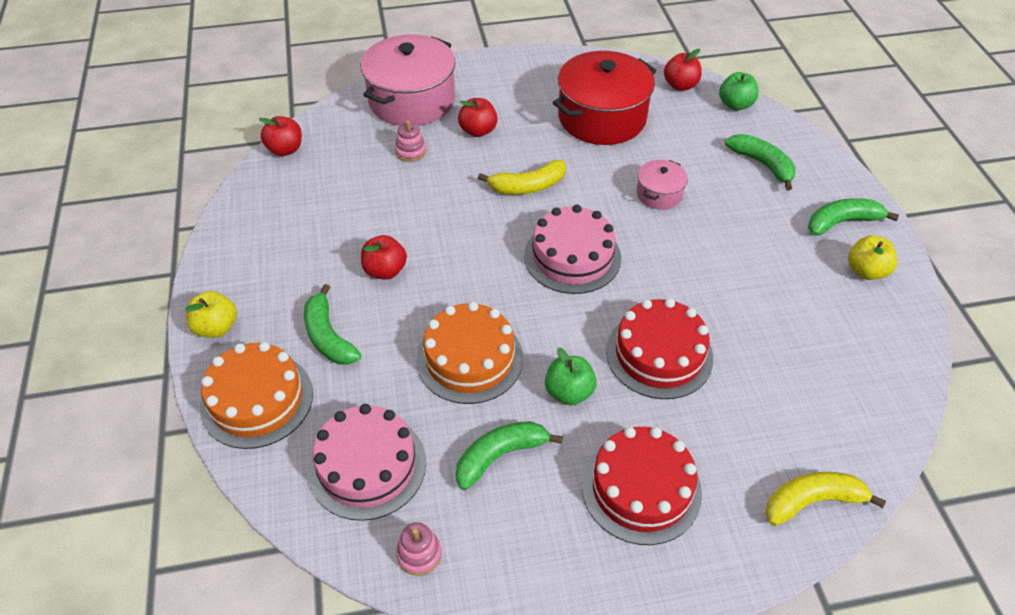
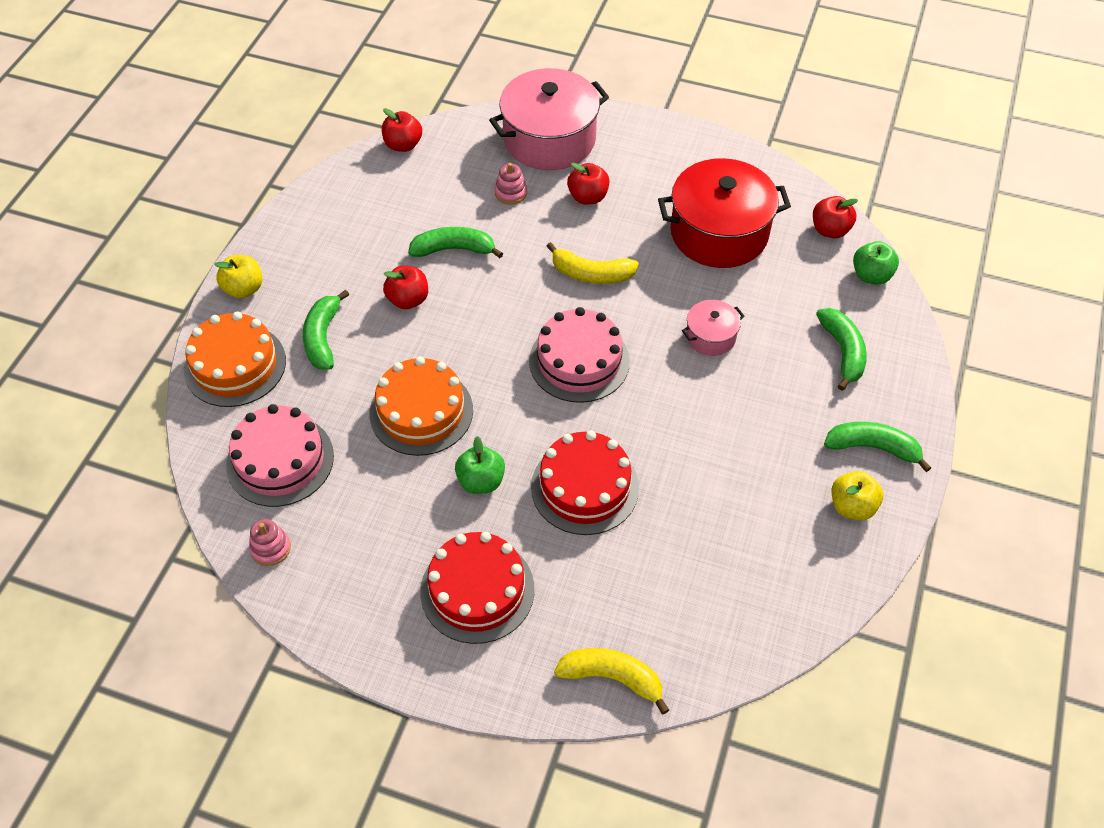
camera: 30 degrees right, 5 degrees up
(500, 456) = (385, 505): green banana -> green banana (454, 249)

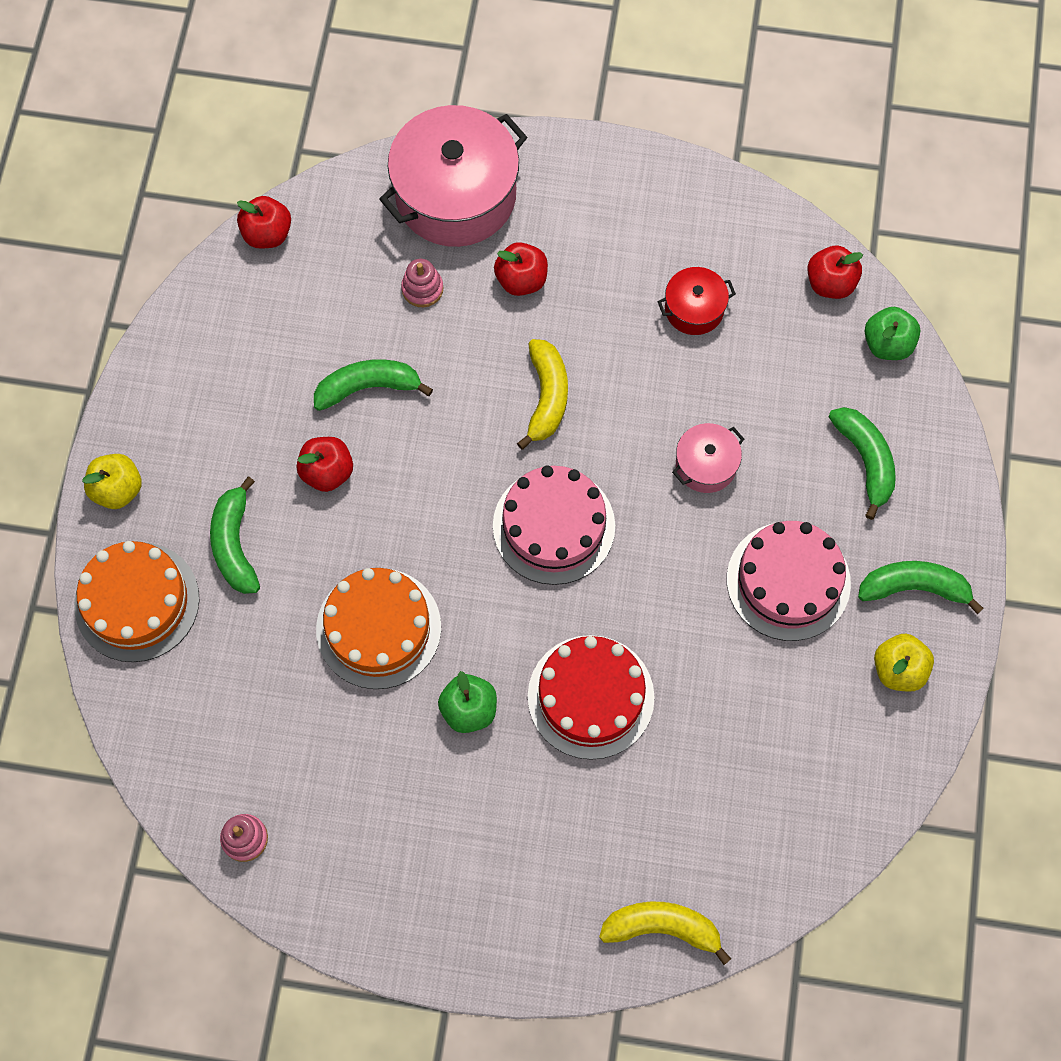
camera: 10 degrees left, 15 degrees up
(280, 460) = (226, 722): pink cake -> pink cake (788, 581)
(477, 590) = (493, 849): red cake -> none
(591, 274) = (546, 397): yellow banana -> yellow banana turned 90 degrees counterclockwise
(719, 232) = (694, 309): red pot -> red pot, size x0.48

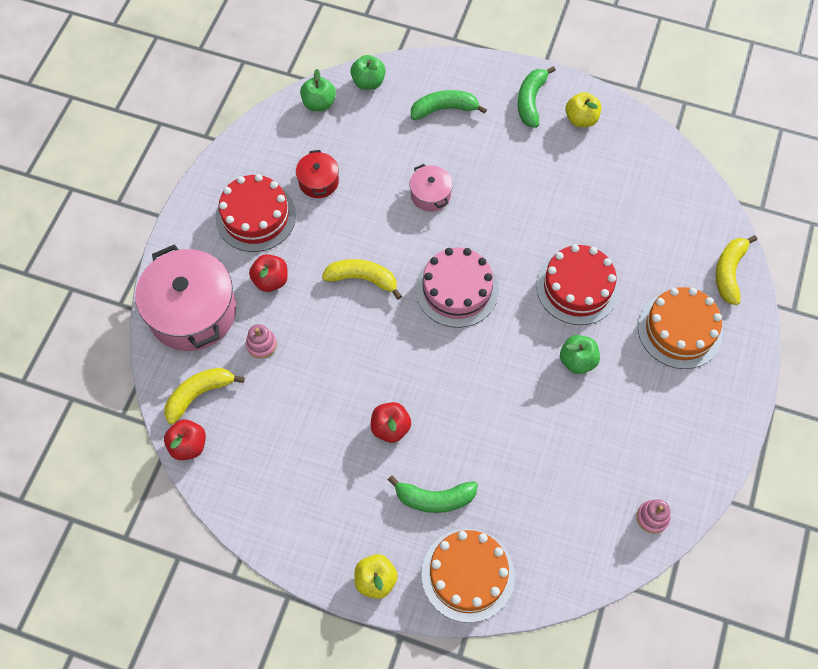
camera: 80 degrees left, 5 degrees down
(339, 230) = (199, 394): none -> yellow banana
(368, 387) = (330, 391): green banana -> none
(378, 628) = (512, 409): orange cake -> orange cake (680, 330)
(618, 239) = (255, 216): none -> red cake
(788, 581) = (516, 164): pink cake -> none
(830, 283) = (319, 103): red apple -> green apple

